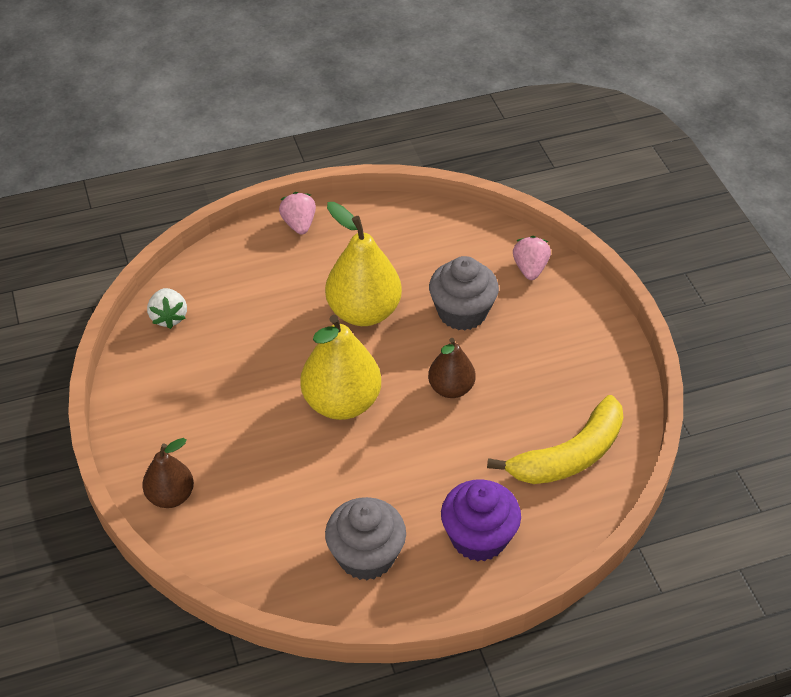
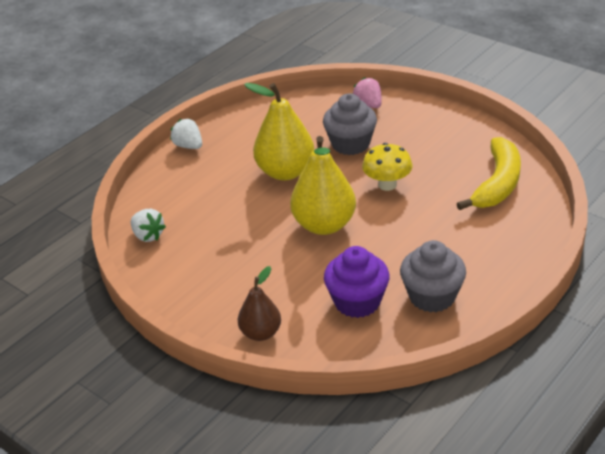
camera: 30 degrees left, 10 degrees down
(299, 224) = (188, 146): pink strawberry -> white strawberry
(451, 388) = (387, 185): brown pear -> yellow mushroom
(478, 538) = (491, 251): purple cupcake -> purple cupcake (357, 302)

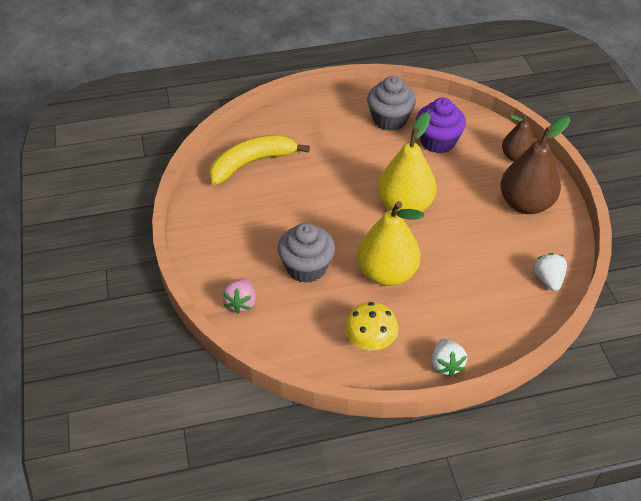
camera: 145 degrees left, 10 degrees up
(213, 288) = (525, 204): none -> brown pear
(387, 185) = (324, 210): yellow mushroom -> yellow mushroom (370, 342)

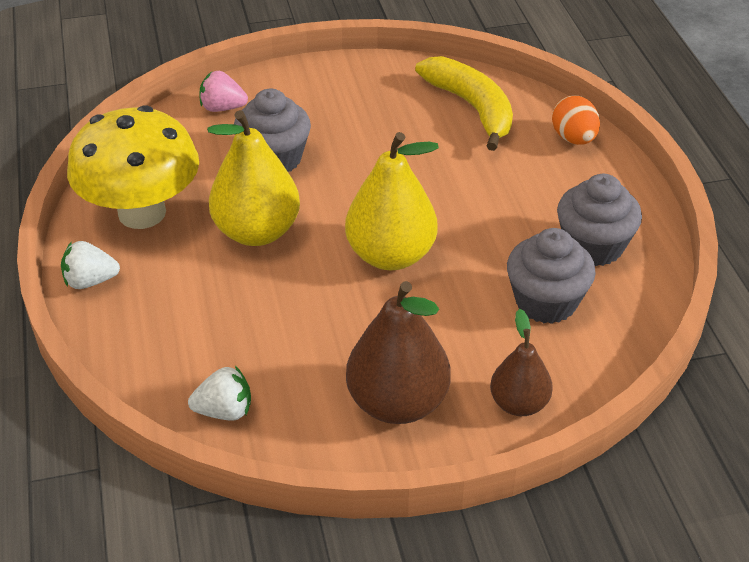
camera: 90 degrees right, 5 degrees down
(288, 119) = (573, 139): none -> orange egg
(370, 342) = (142, 213): yellow mushroom -> yellow mushroom, size x1.81
(437, 141) = (546, 302): purple cupcake -> grey cupcake

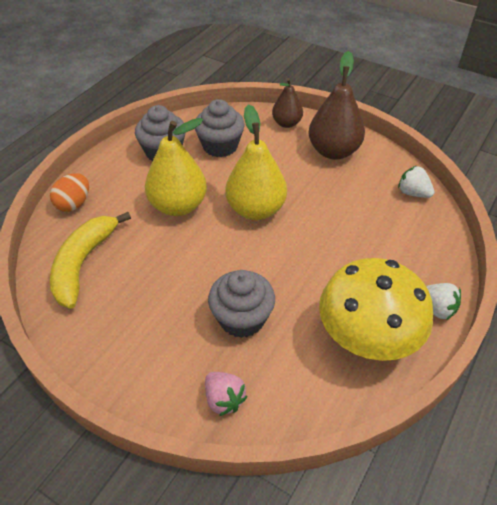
camera: 135 degrees left, 5 degrees up
(257, 232) = (308, 272): yellow pear -> yellow pear (178, 205)

